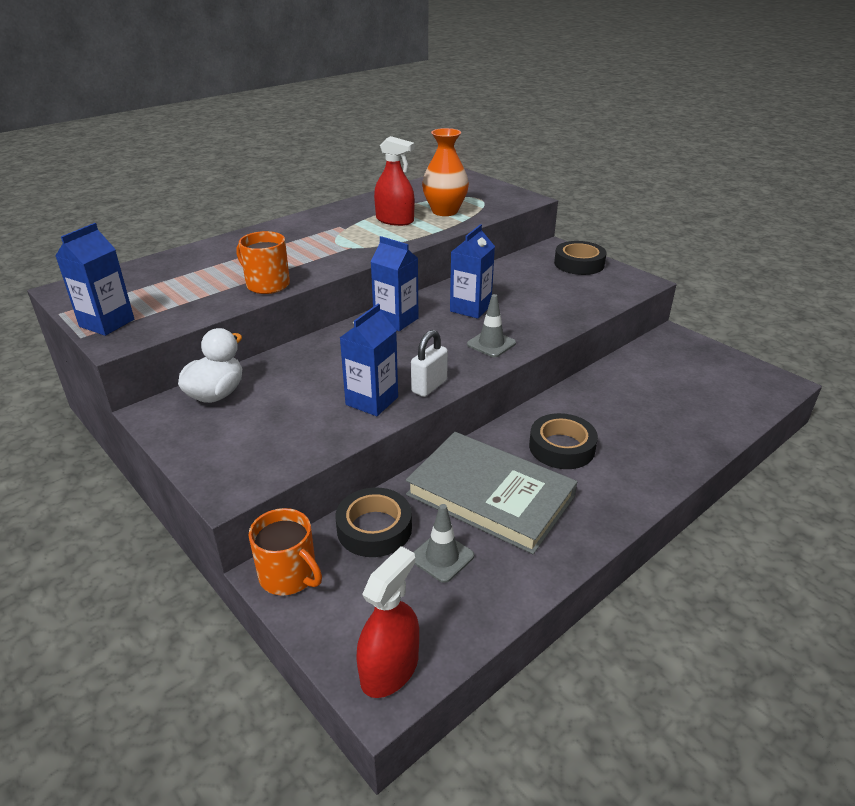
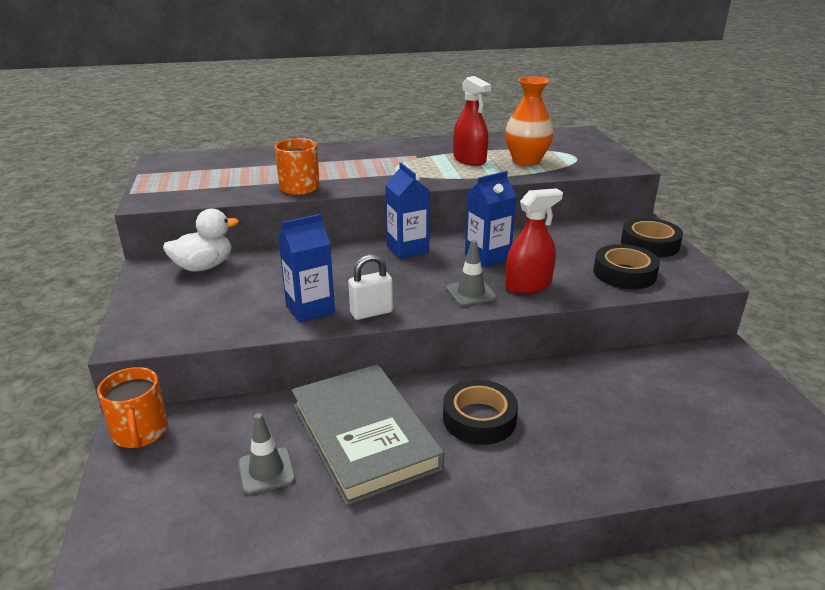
camera: 30 degrees right, 5 degrees down
(107, 323) = (157, 188): blue carton -> none
(374, 528) = (239, 423): black tape -> black tape (624, 273)
(389, 669) = (128, 544): red spray bottle -> red spray bottle (528, 285)

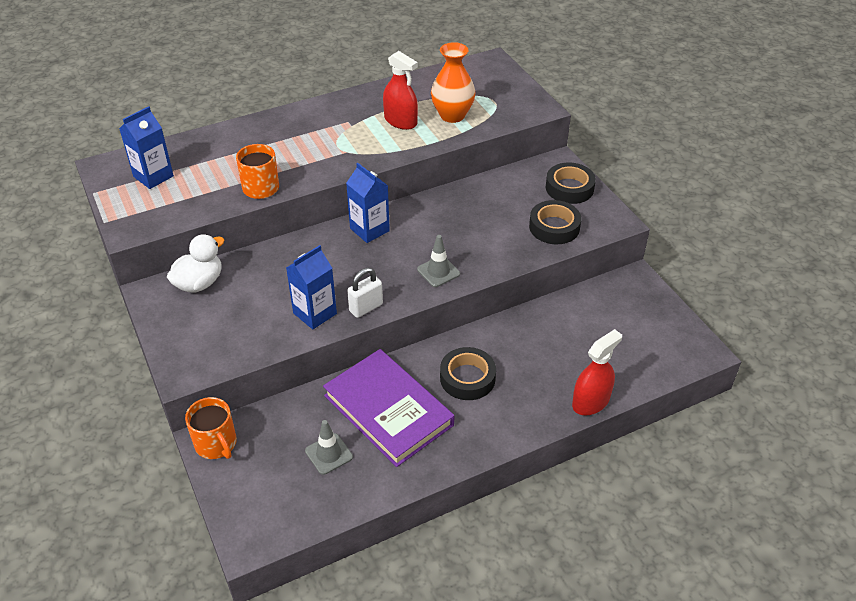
camera: 15 degrees left, 15 degrees up
(364, 435) = (388, 410): grey book -> purple book
(487, 257) = (440, 227): blue carton -> blue carton (153, 176)
(528, 285) = (481, 254): red spray bottle -> red spray bottle (590, 401)

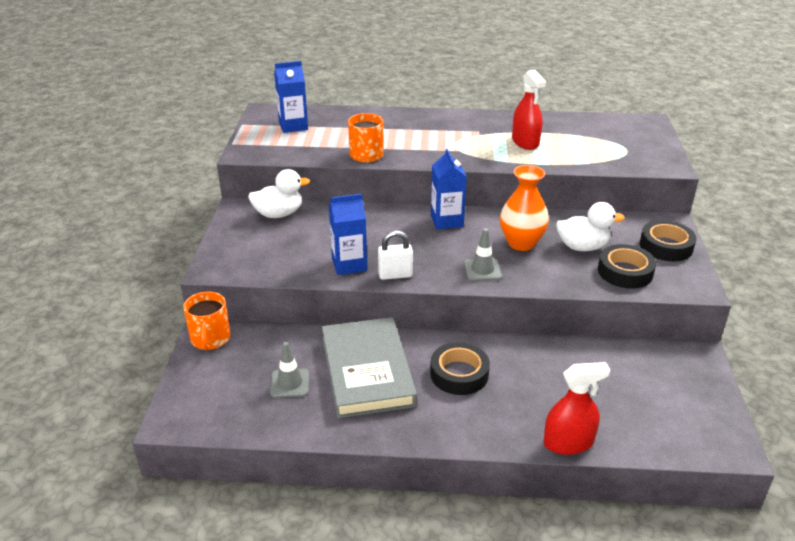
camera: 30 degrees right, 10 degrees down
(388, 410) = (367, 371): purple book -> grey book
(452, 115) = (577, 150): orange vase -> orange vase (521, 243)
(505, 214) = (582, 247): none -> white duck

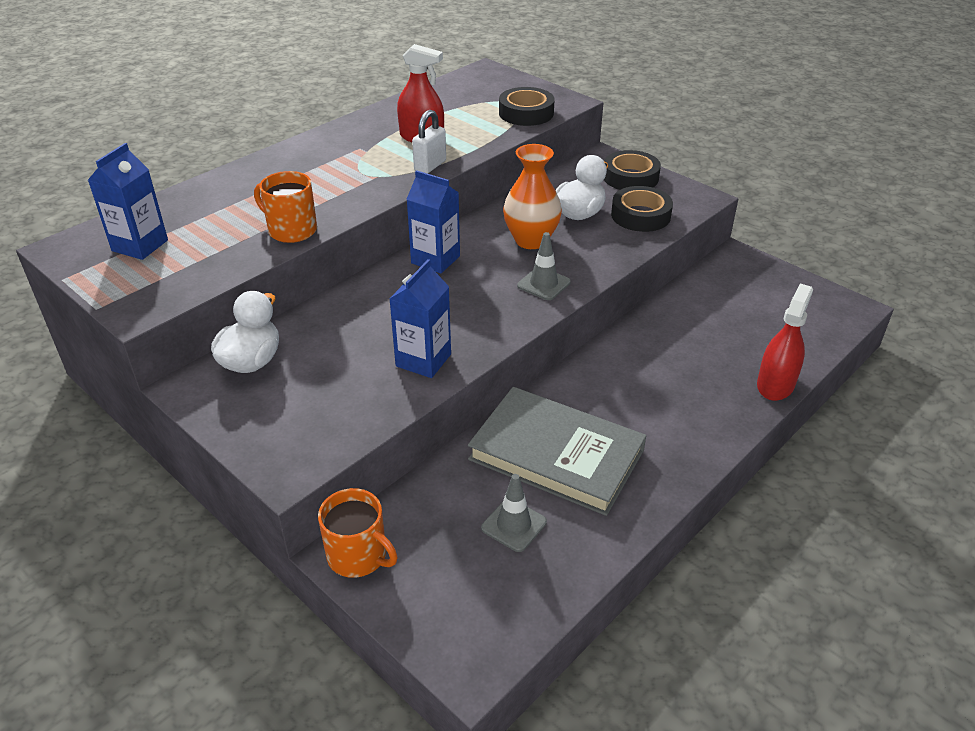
camera: 50 degrees left, 5 degrees up
(395, 275) = (483, 339): white padlock -> white padlock (430, 166)
(459, 374) = (626, 396): black tape -> black tape (526, 113)

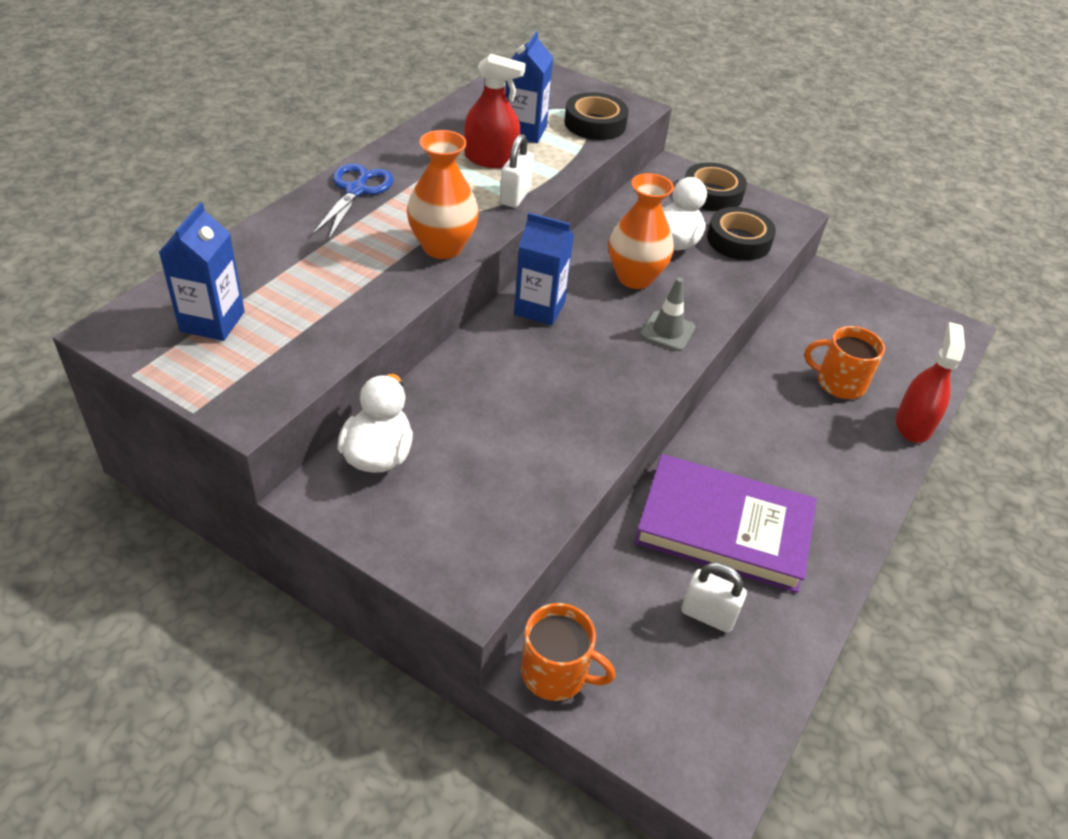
camera: 15 degrees left, 5 degrees up
(291, 230) = (389, 290): orange mug -> orange mug (839, 383)
(297, 157) = (356, 191): none -> blue scissors
(350, 201) = (442, 247): none -> orange vase
(423, 360) = (572, 436): blue carton -> blue carton (525, 131)
(514, 525) = (707, 615): grey traffic cone -> white padlock
(556, 454) = (724, 527): grey book -> purple book

